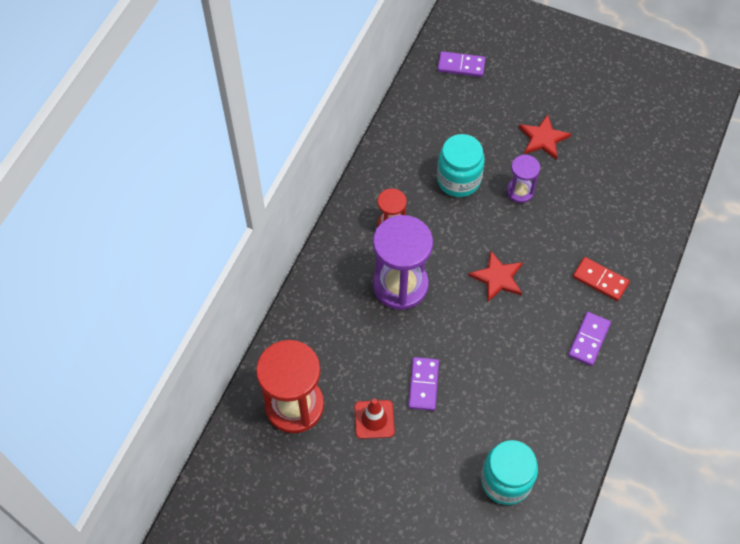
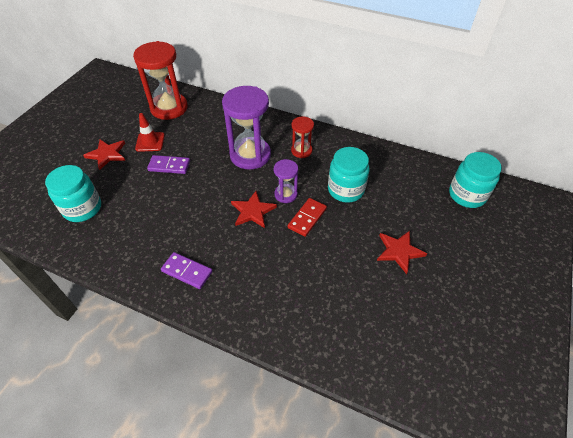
camera: 90 degrees right, 10 degrees down
(401, 475) = (107, 154): none -> red star
(461, 66) = (467, 195): purple domino -> turquoise jar
(520, 191) = (338, 230): purple hourglass -> purple hourglass (285, 194)
(600, 280) = (245, 286): red domino -> red domino (307, 218)

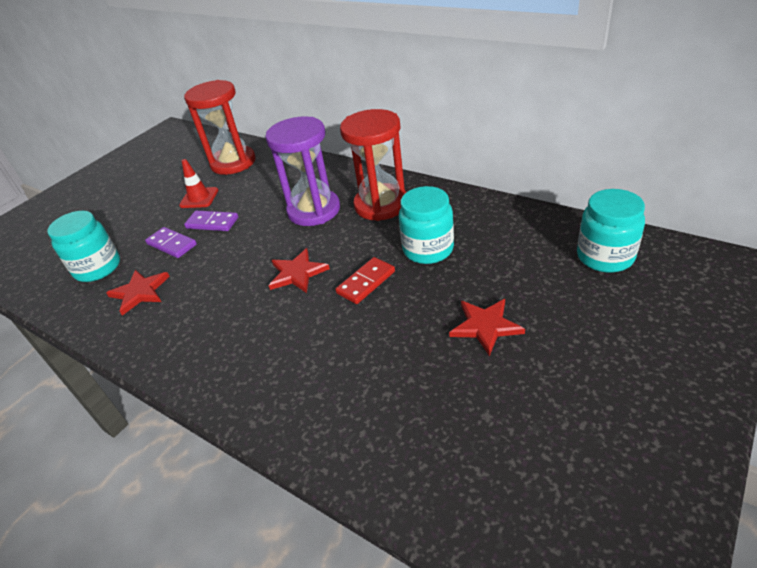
camera: 15 degrees right, 10 degrees down
(107, 154) = (146, 211): red star -> red star (140, 292)
(187, 271) = (192, 341): purple domino -> purple domino (172, 244)
(285, 194) = (346, 254): purple hourglass -> none
(301, 151) = (381, 205): red hourglass -> red hourglass, size x1.92

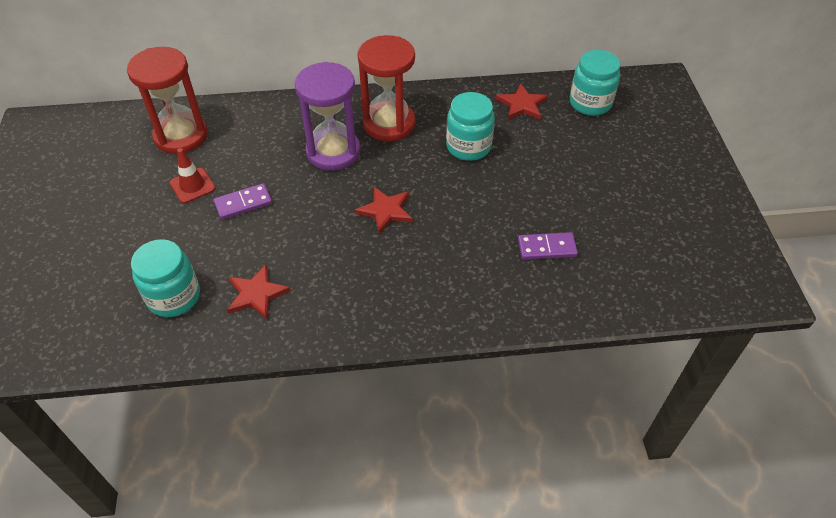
camera: 45 degrees left, 10 degrees up
(172, 244) = (227, 240): purple domino -> purple domino (547, 248)
(366, 282) = (450, 192): red domino -> none
(485, 326) = (564, 185): red star -> red star (522, 104)

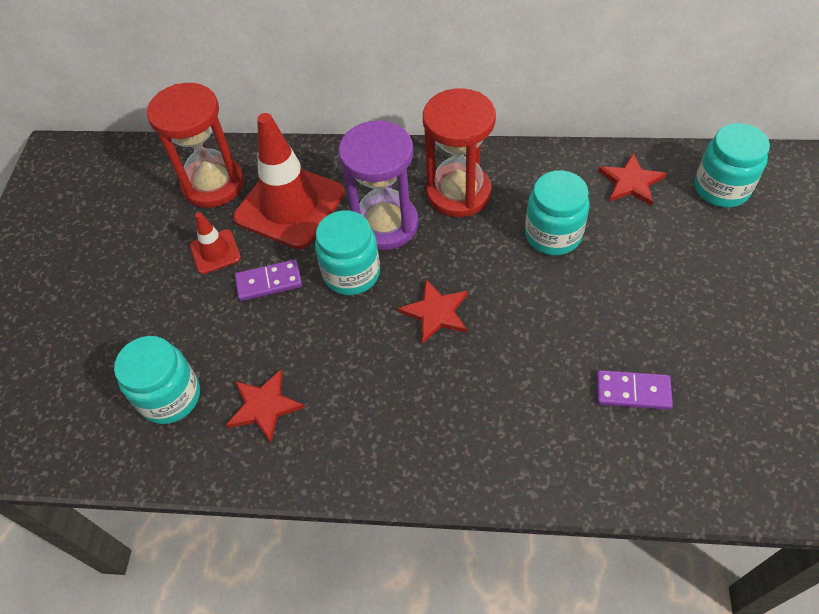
camera: 15 degrees right, 5 degrees up
(250, 145) = (290, 205): none -> red traffic cone
(312, 190) = (351, 273): none -> turquoise jar

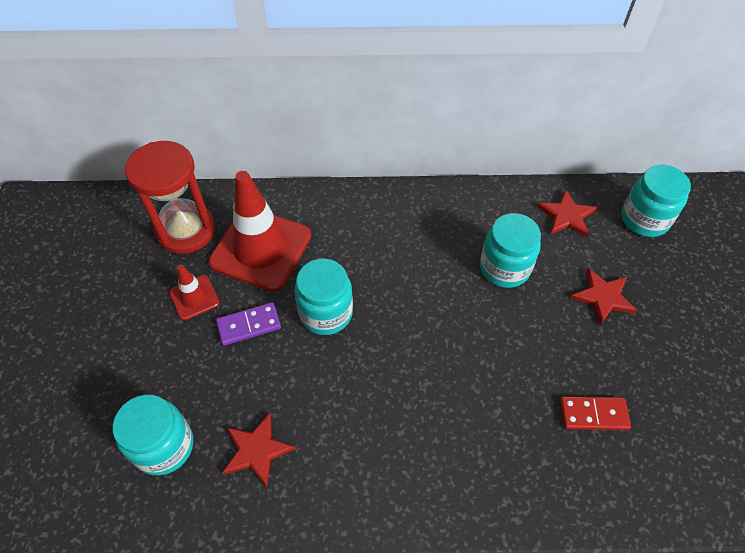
camera: 10 degrees left, 0 degrees up
(385, 224) = (352, 264): purple hourglass -> none
(436, 312) = (408, 347): red star -> red star (603, 297)
(458, 193) = (415, 231): red hourglass -> none
(632, 392) = (593, 414): purple domino -> red domino

